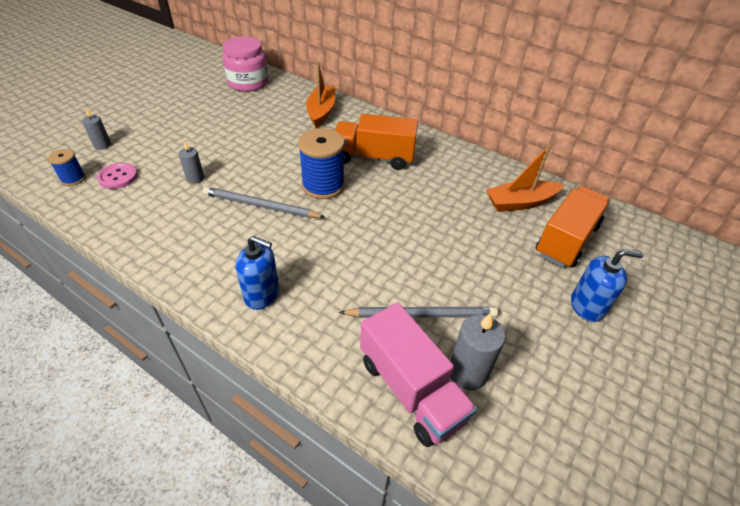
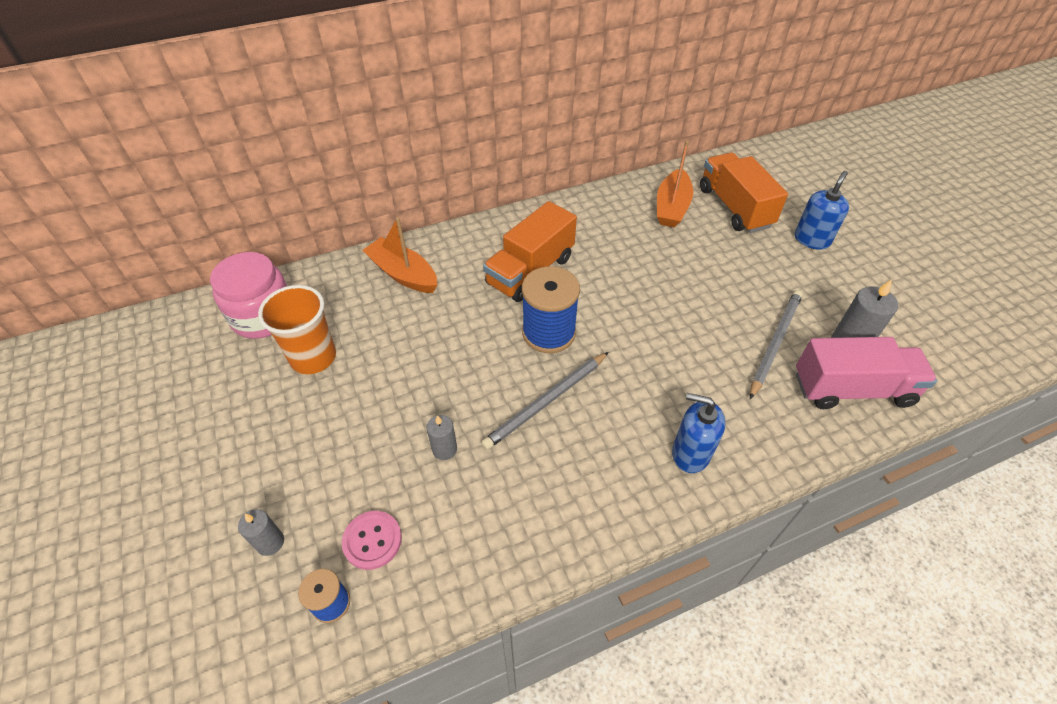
camera: 55 degrees left, 5 degrees up
(231, 109) = (313, 357): none -> orange cup
(262, 294) = (690, 453): blue soap dispenser -> blue soap dispenser turned 120 degrees counterclockwise

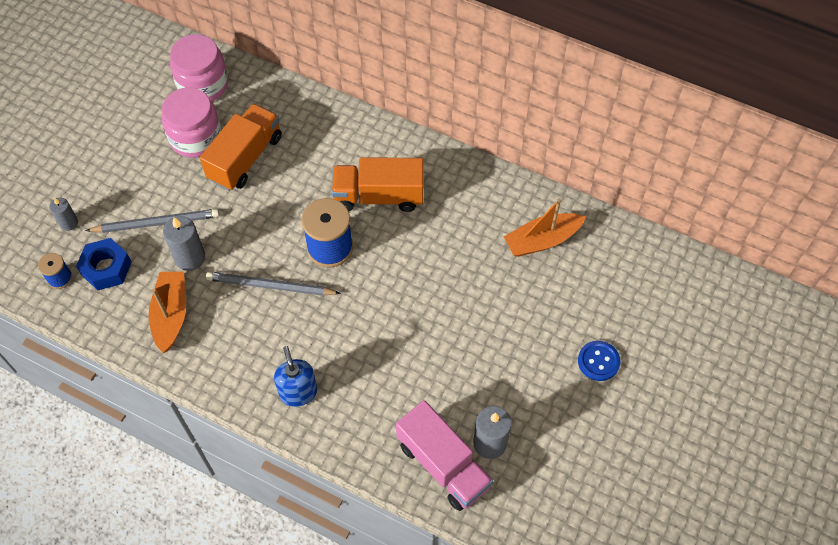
camera: 50 degrees right, 10 degrees up
(313, 357) = (196, 137): orange cup -> pink jar
(372, 540) = (106, 268): pink button -> blue nut
(403, 274) = (306, 126): orange boat -> orange boat (171, 315)
(444, 449) = (190, 258): grey candle -> grey candle, size x1.63
(734, 207) = (586, 284): orange truck -> orange truck (245, 158)
(775, 343) = (447, 392): grey pencil -> grey pencil (156, 223)
(811, 239) = (598, 361): blue soap dispenser -> blue button

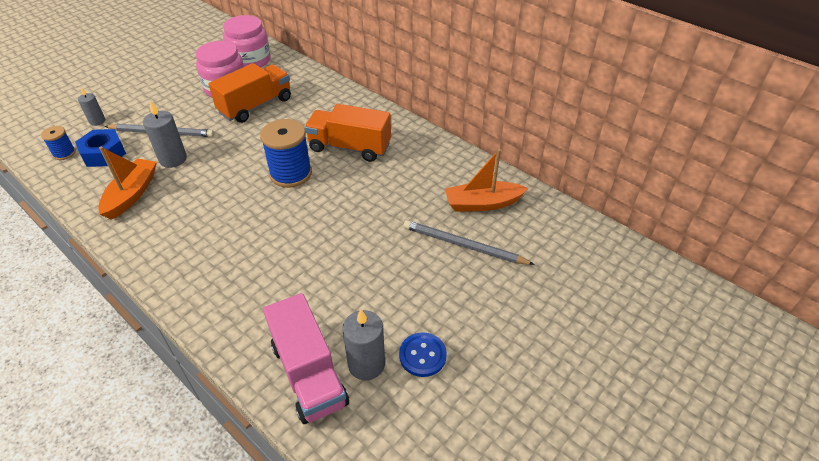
camera: 15 degrees right, 15 degrees down
(270, 286) = (225, 190): grey pencil -> grey pencil (463, 245)
(298, 392) = (202, 275): blue soap dispenser -> none
(598, 361) = (507, 313): blue button -> blue button (422, 355)

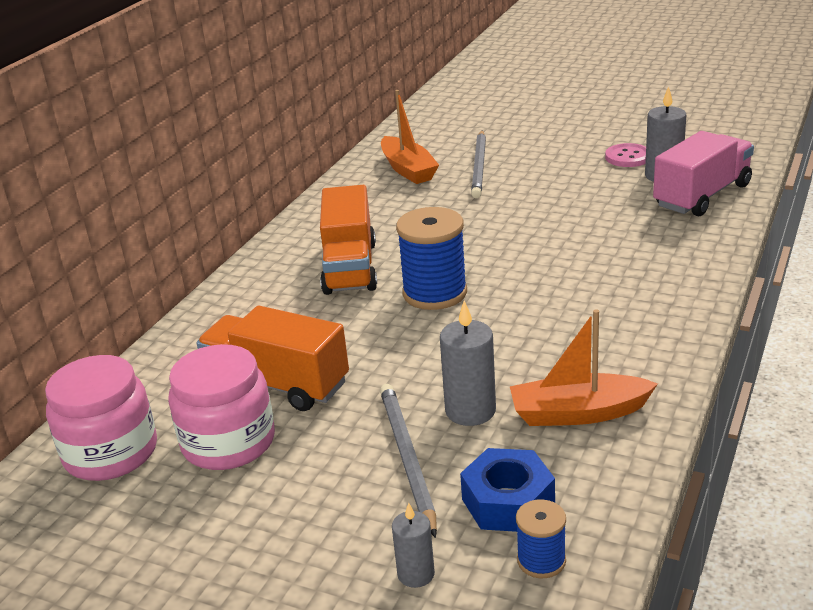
camera: 105 degrees left, 15 degrees down
(422, 355) = (628, 157): blue button -> pink button

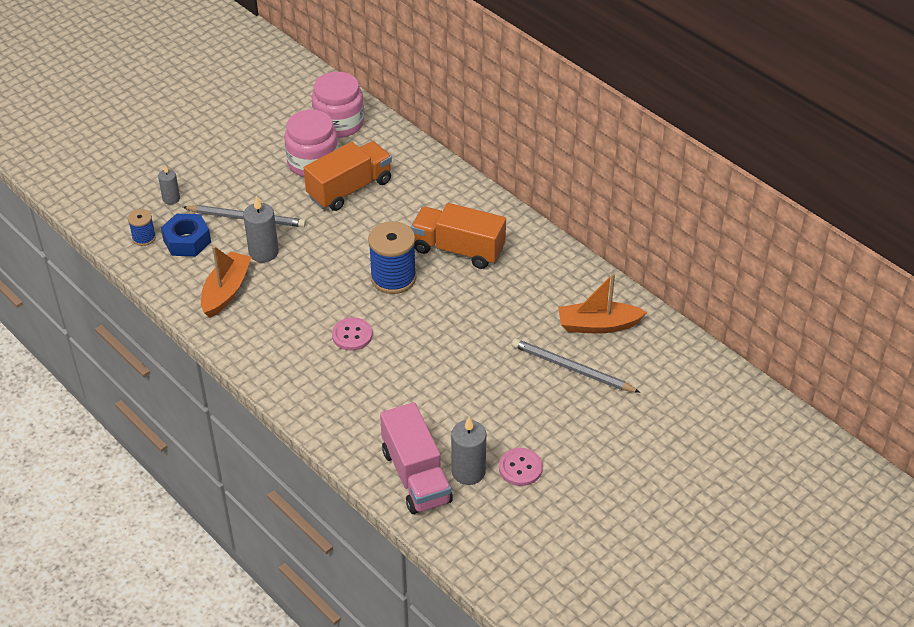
camera: 110 degrees right, 15 degrees up
(557, 288) = (352, 335): none -> pink button

